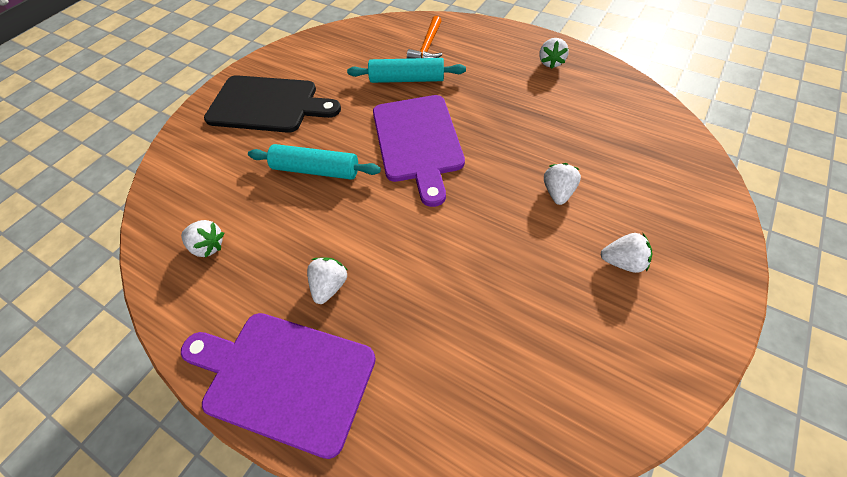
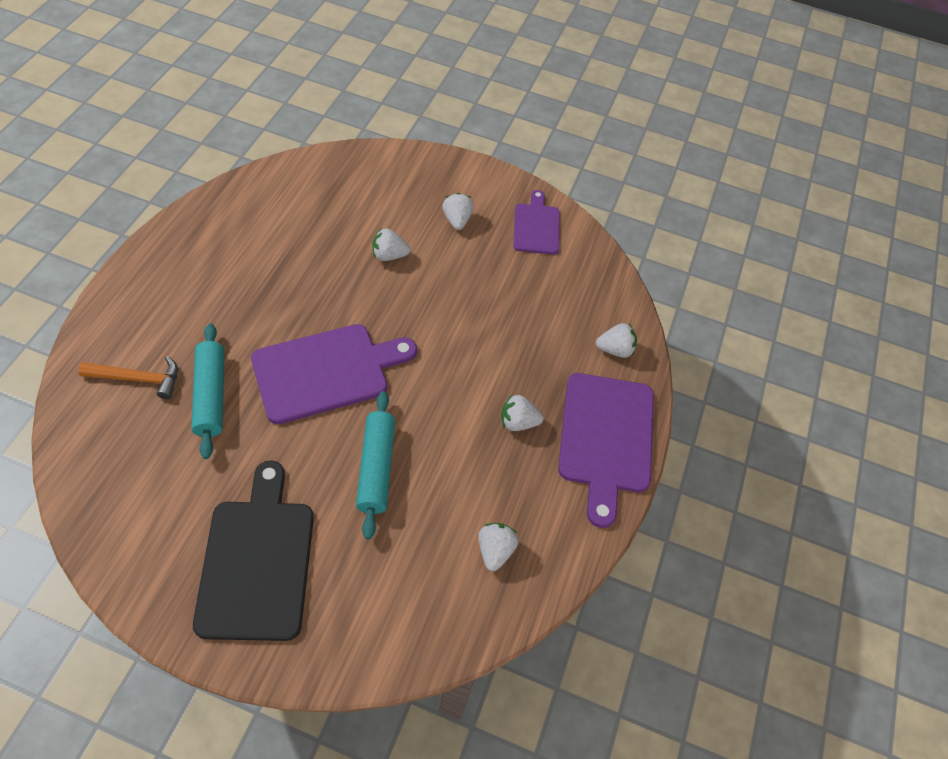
camera: 110 degrees left, 0 degrees up
(550, 62) = (189, 251): white strawberry -> white strawberry (615, 349)
(627, 359) = (536, 226): none -> purple cutting board

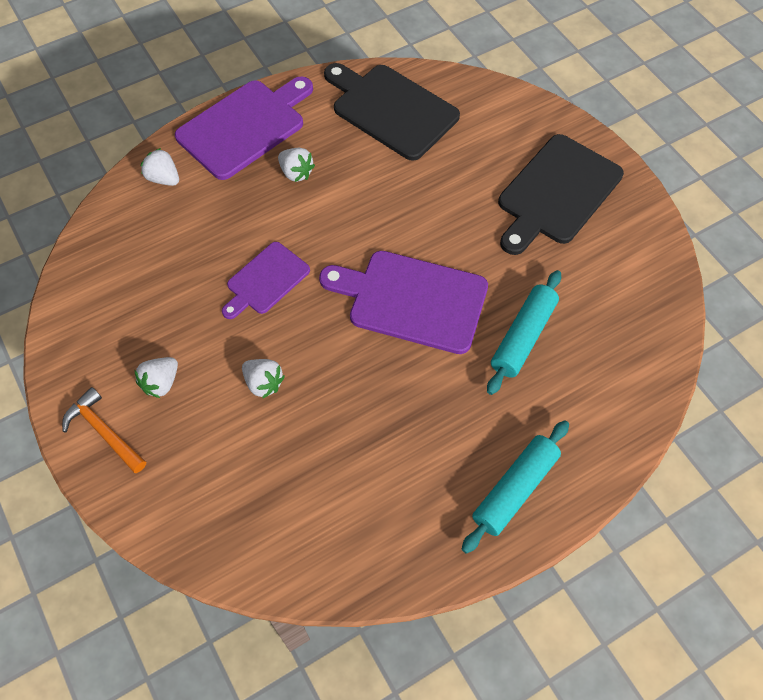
camera: 135 degrees left, 5 degrees up
(138, 379) = (579, 391): orange hammer -> orange hammer (104, 432)
(376, 468) = (429, 203): turquoise rolling pin -> turquoise rolling pin (514, 489)
(495, 550) = (391, 110): white strawberry -> black cutting board
(536, 226) = (95, 327): purple cutting board -> purple cutting board (266, 280)

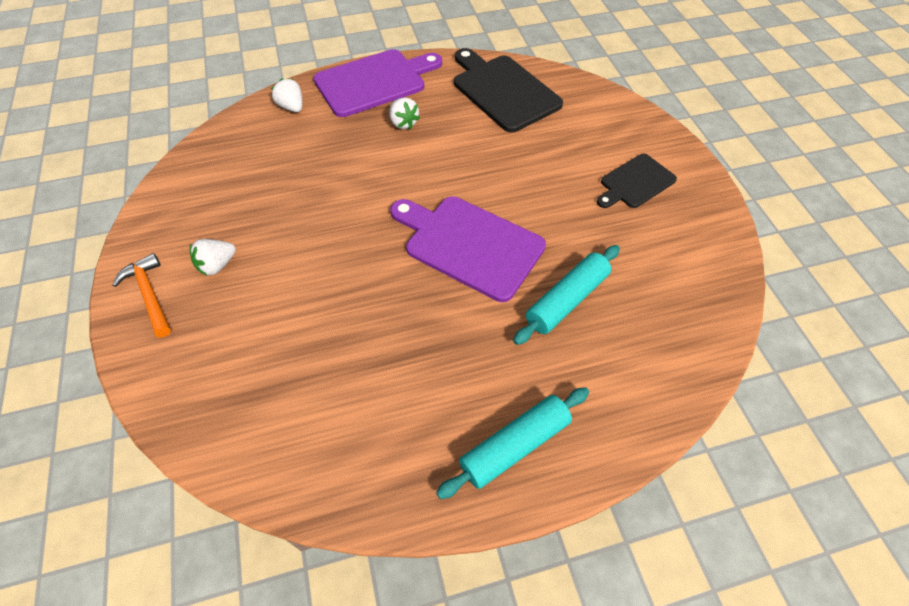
camera: 15 degrees right, 5 degrees down
(263, 383) = (306, 286): white strawberry -> none
(266, 280) = (344, 201): purple cutting board -> none
(557, 193) = (635, 182): black cutting board -> black cutting board, size x0.59

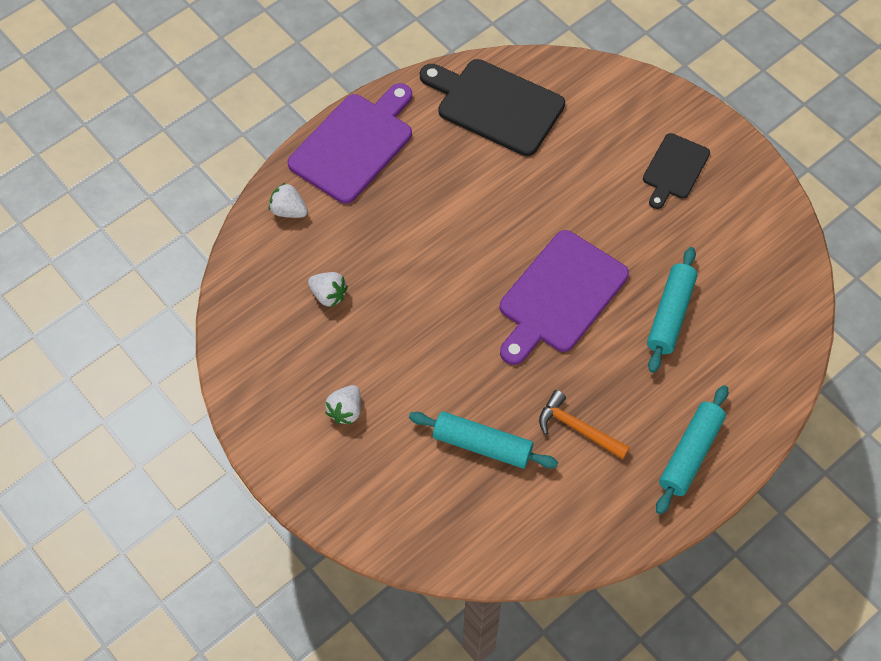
camera: 25 degrees left, 5 degrees up
(149, 295) = (306, 464): orange hammer -> orange hammer (578, 429)
(311, 345) = (482, 445): none -> turquoise rolling pin
(403, 123) = (418, 186): white strawberry -> white strawberry (328, 295)
(469, 245) = (560, 296): purple cutting board -> purple cutting board turned 60 degrees counterclockwise

